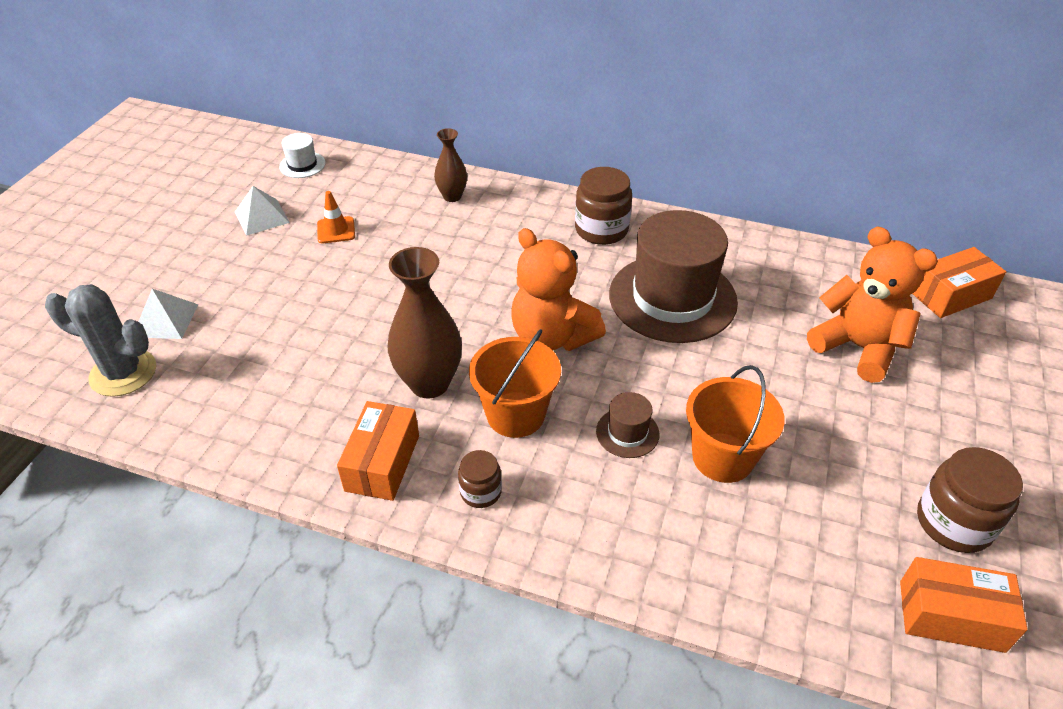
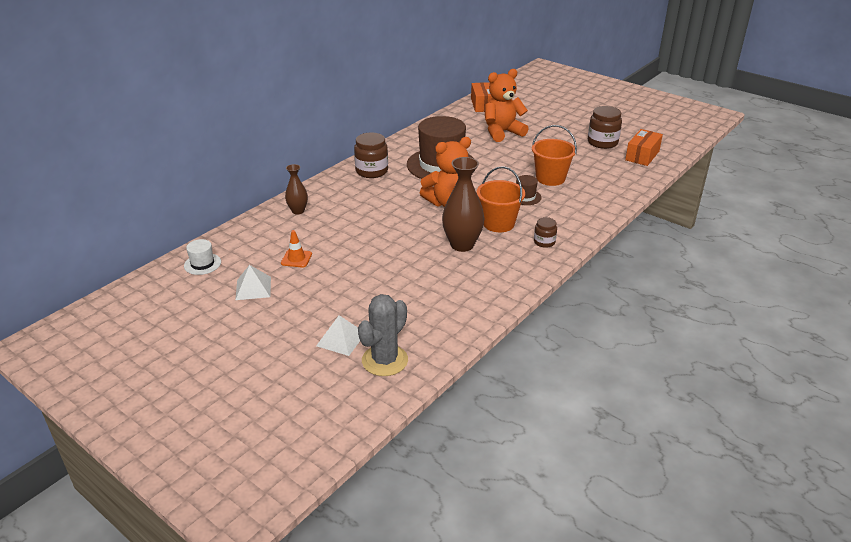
camera: 70 degrees left, 10 degrees down
(382, 463) = (512, 268): orange box -> none

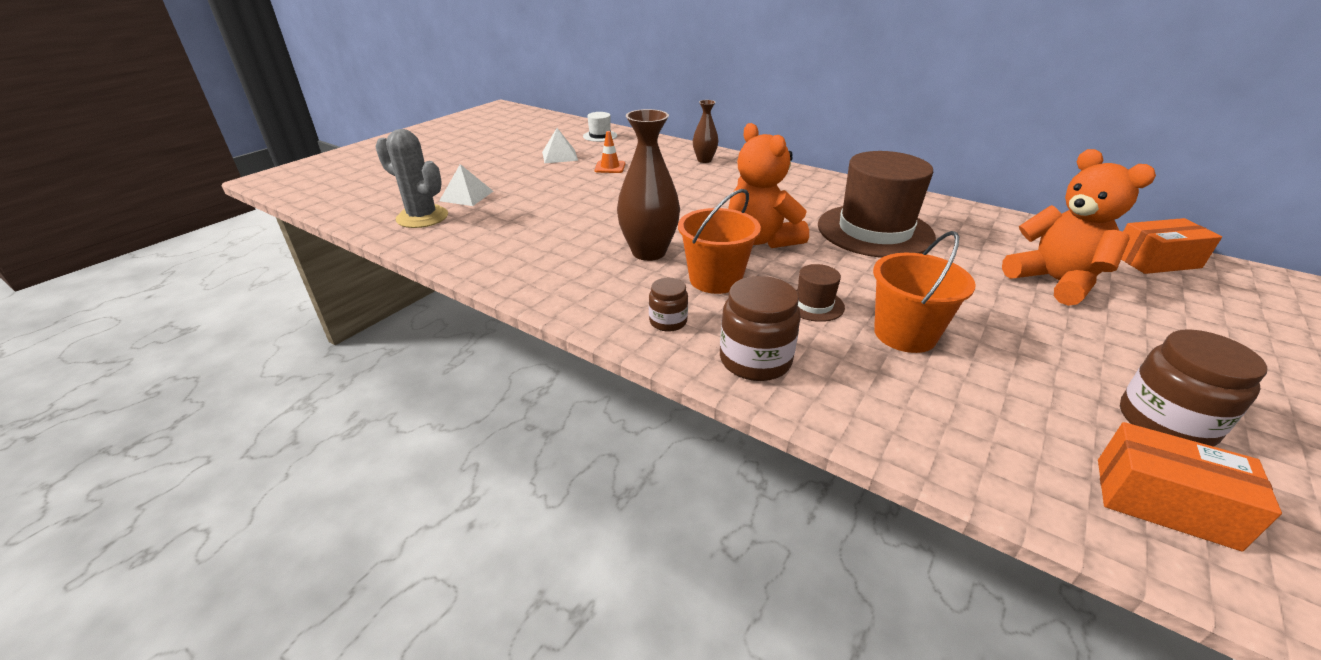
camera: 85 degrees right, 0 degrees up
(371, 171) = (820, 188): brown jar -> brown jar (755, 360)

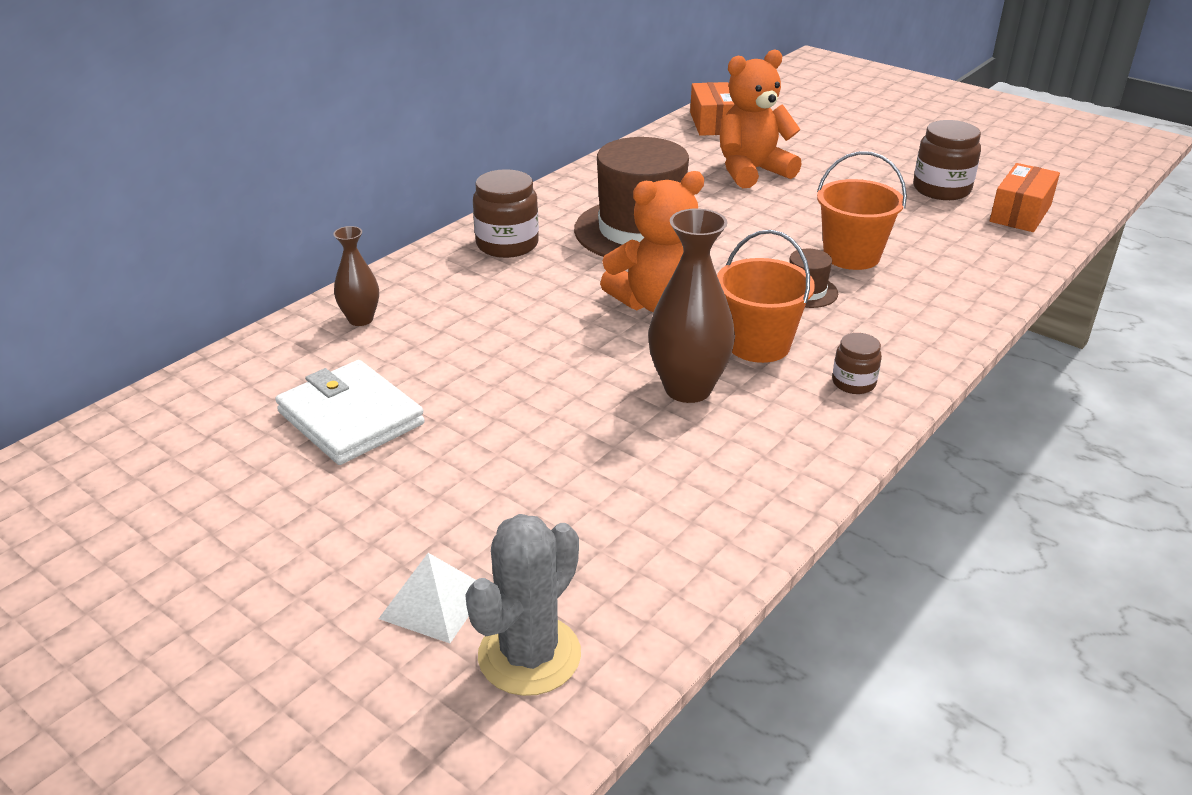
camera: 85 degrees left, 0 degrees up
(560, 156) = (255, 482): white pyramid -> none
(600, 136) = (157, 429): white hat -> none
(610, 167) = (350, 418): orange traffic cone -> white wallet
(755, 360) = (911, 336): brown jar -> brown jar (507, 244)

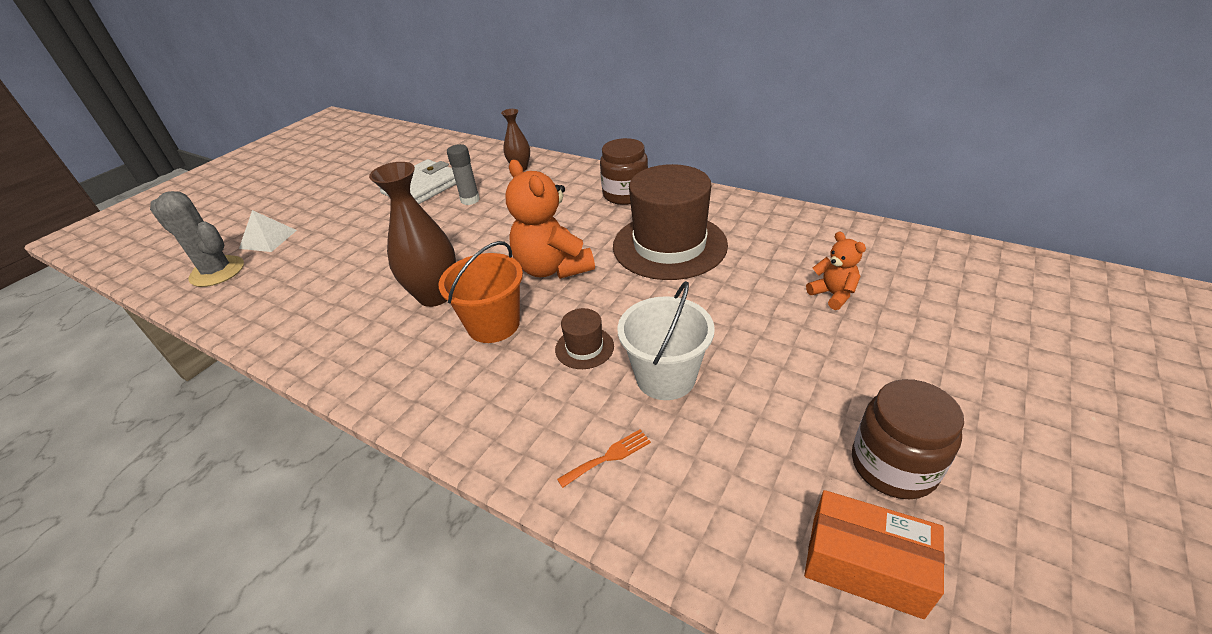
camera: 85 degrees right, 5 degrees up
(437, 366) = (470, 200): none -> grey glue stick
(712, 123) = (942, 257): orange box -> none
(752, 171) = (833, 294): orange teddy bear -> orange teddy bear, size x0.52
(851, 256) = (665, 377): orange bucket -> white bucket
(853, 383) = (433, 384): brown jar -> none
(945, 289) = (608, 457): none -> orange fork

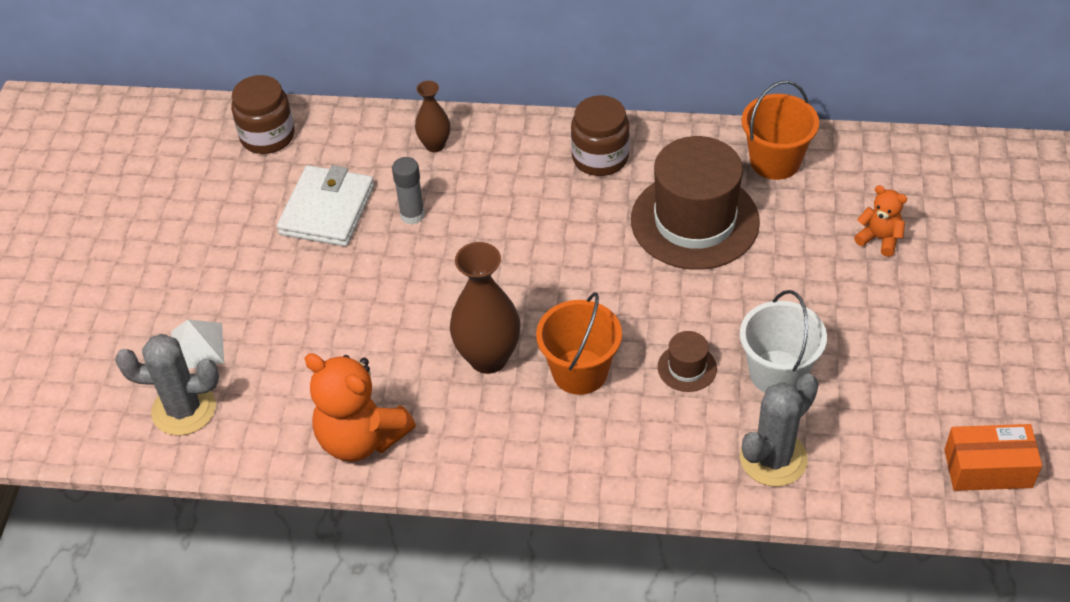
camera: 25 degrees left, 10 degrees up
(552, 268) = (589, 286): orange teddy bear -> orange teddy bear (361, 438)
(608, 457) = (773, 458): orange fork -> grey cactus
(764, 222) = (775, 161): none -> orange bucket
(893, 465) = (982, 390): brown jar -> brown jar (267, 136)

